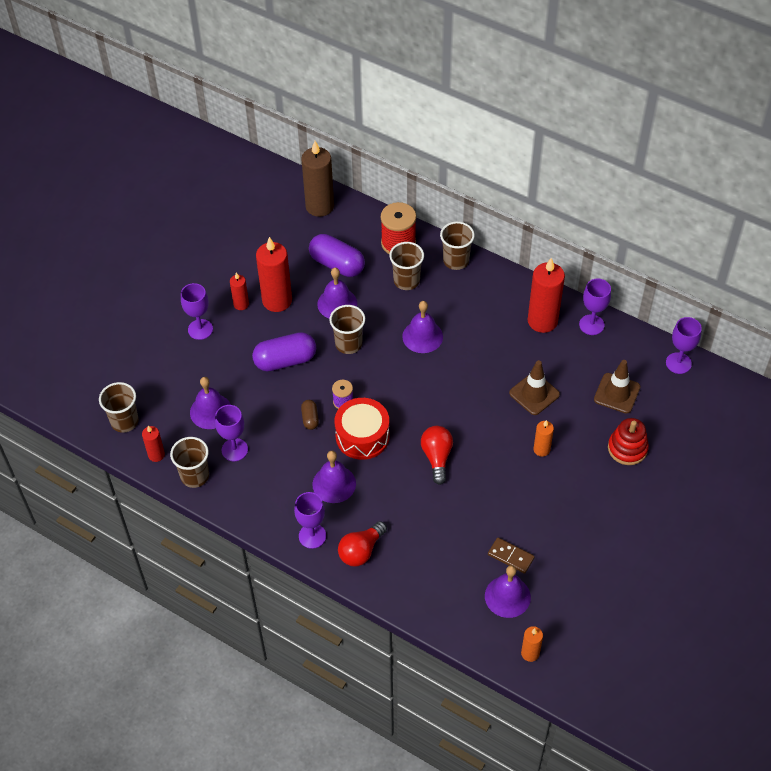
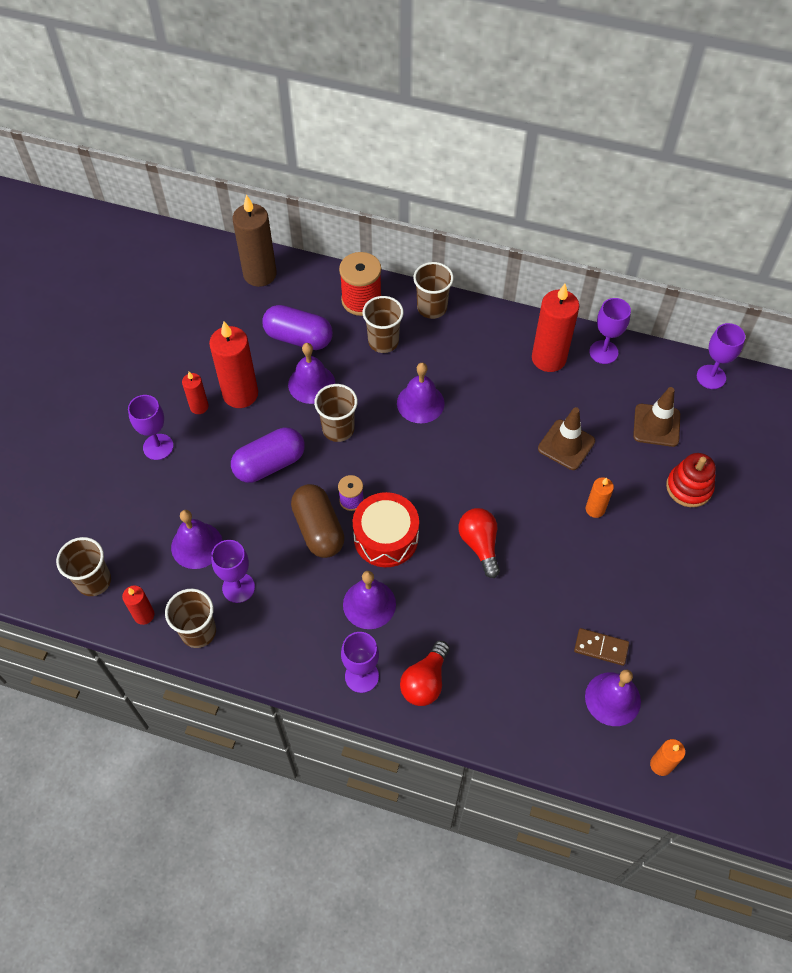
camera: 15 degrees left, 5 degrees up
(310, 418) = (318, 529): brown capsule -> brown capsule, size x2.01

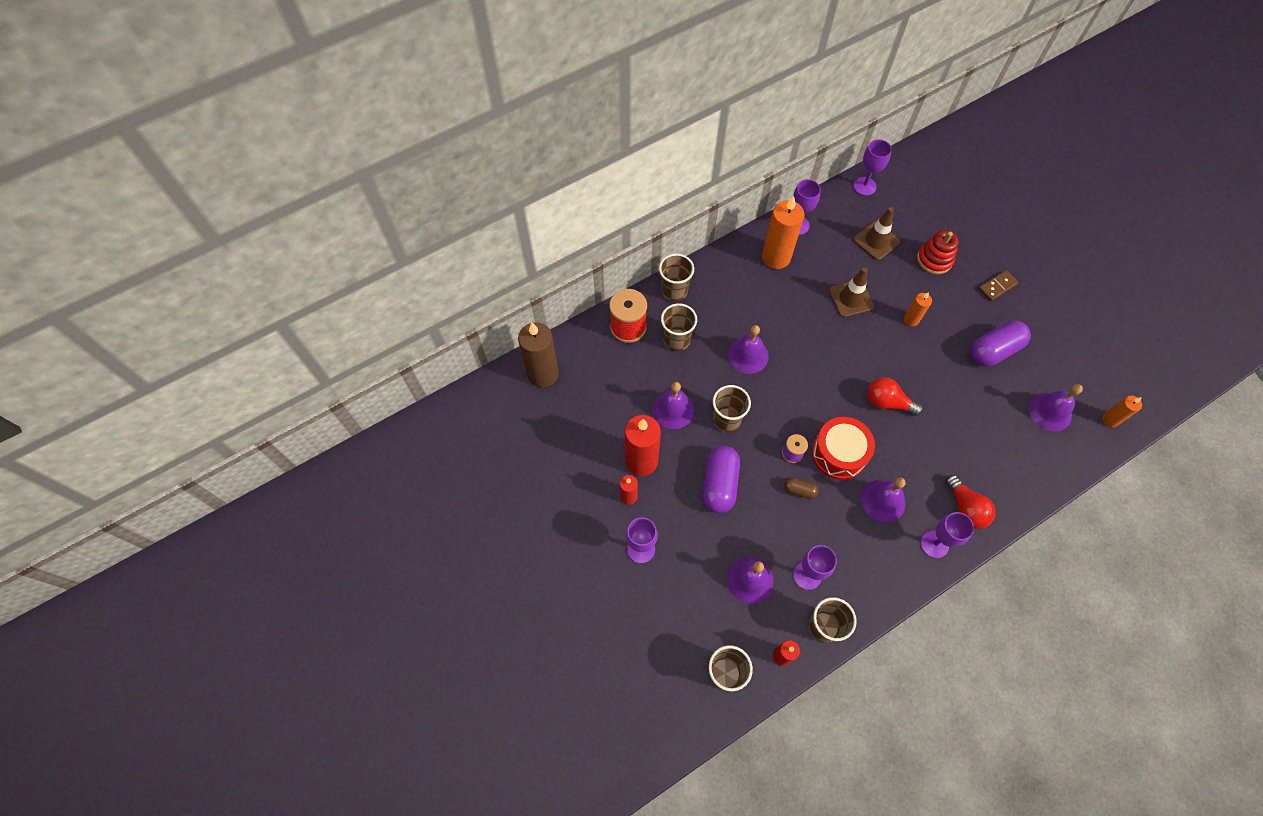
camera: 50 degrees left, 5 degrees up
(298, 338) = (625, 389): purple capsule -> purple capsule (994, 350)
(318, 529) = (799, 490): brown capsule -> brown capsule, size x0.50
(548, 358) = (776, 257): red candle -> orange candle
(601, 648) = (1011, 391): brown domino -> brown domino (997, 287)

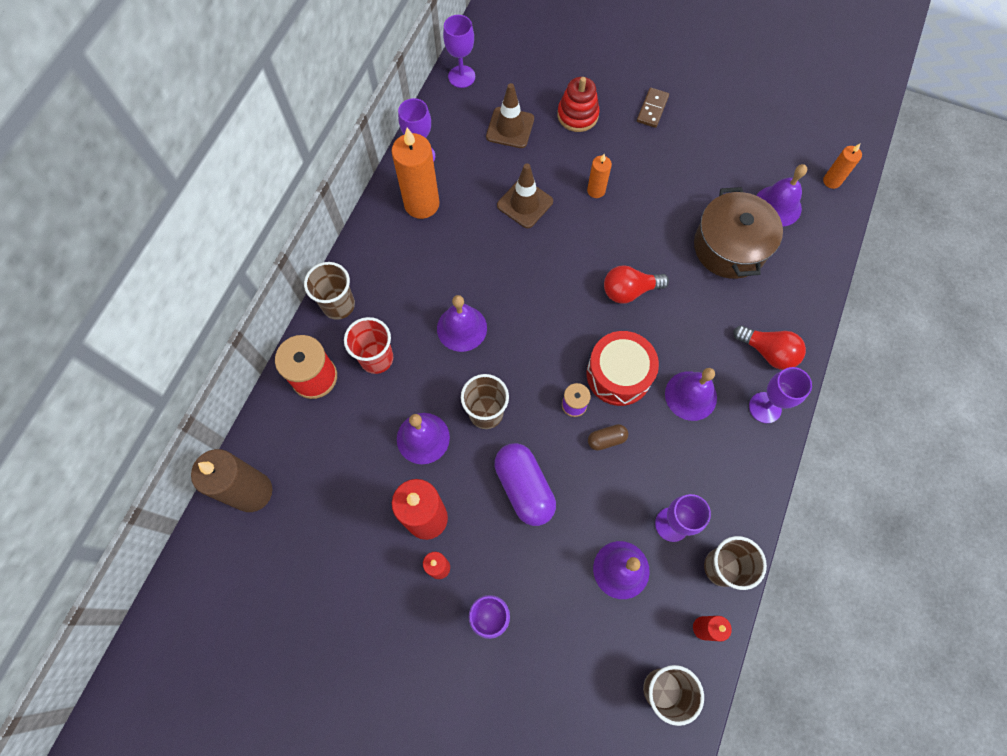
camera: 35 degrees left, 5 degrees up
(676, 340) = (376, 358): brown cup -> red cup
(988, 418) = (729, 247): none -> brown pot
(994, 350) = (691, 175): purple capsule -> none

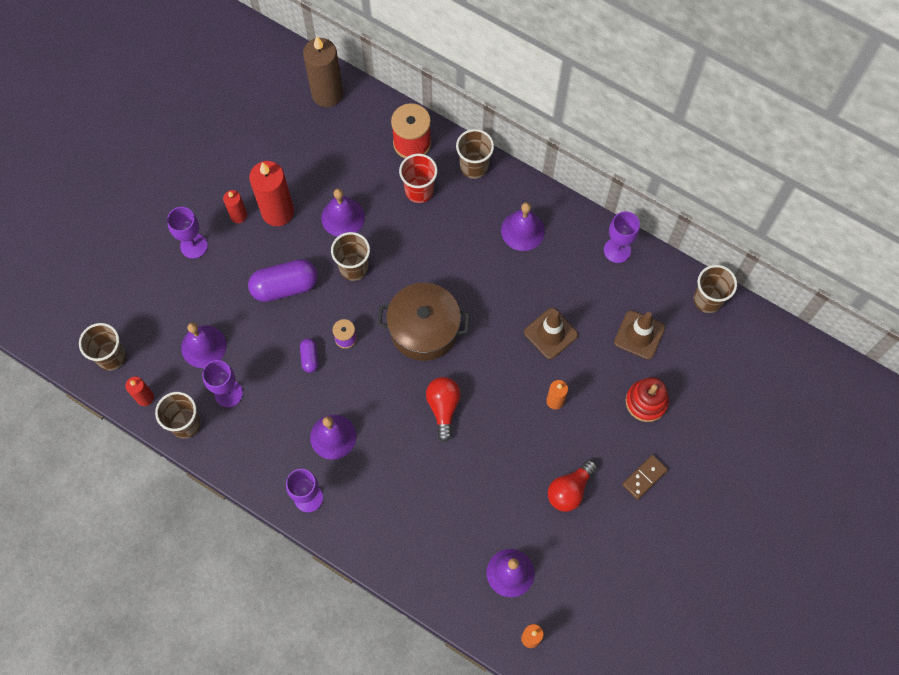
camera: 100 degrees right, 0 degrees up
(421, 204) = (564, 244): orange candle -> none
(461, 76) = (707, 299): purple goblet -> brown cup
(461, 328) = (434, 260): purple bell -> purple bell (522, 230)
(606, 439) = (310, 358): brown capsule -> purple capsule
(618, 374) = (365, 380): red drum -> none
(652, 109) = (644, 477): brown domino -> brown domino turned 75 degrees counterclockwise
(729, 247) = (472, 512): brown pot -> brown pot (424, 329)
(768, 352) = (359, 516): red light bulb -> red light bulb (569, 490)

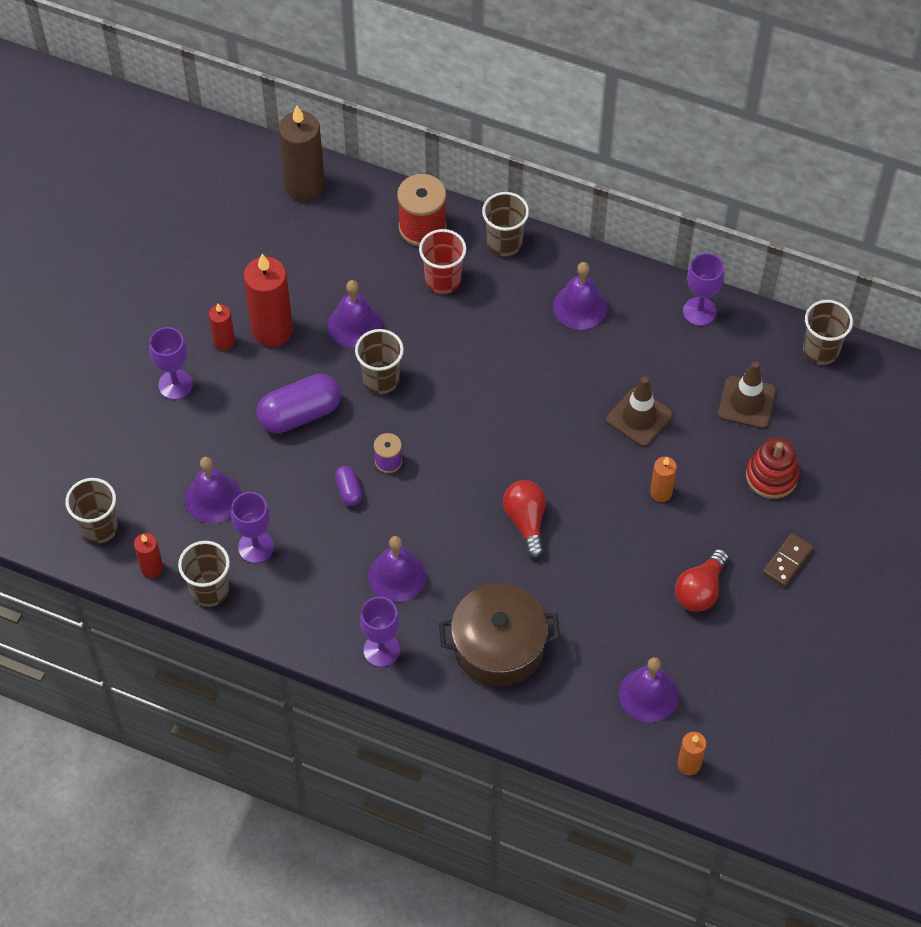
camera: 10 degrees left, 10 degrees down
(424, 329) = (483, 436): brown pot -> brown pot (498, 647)

